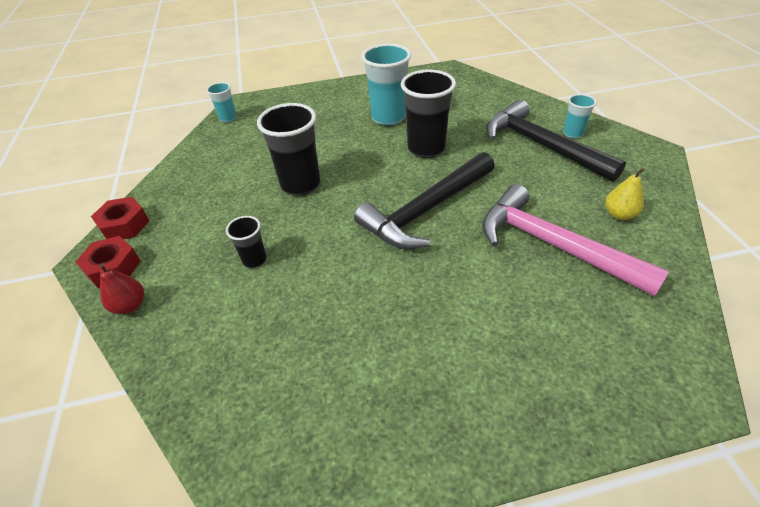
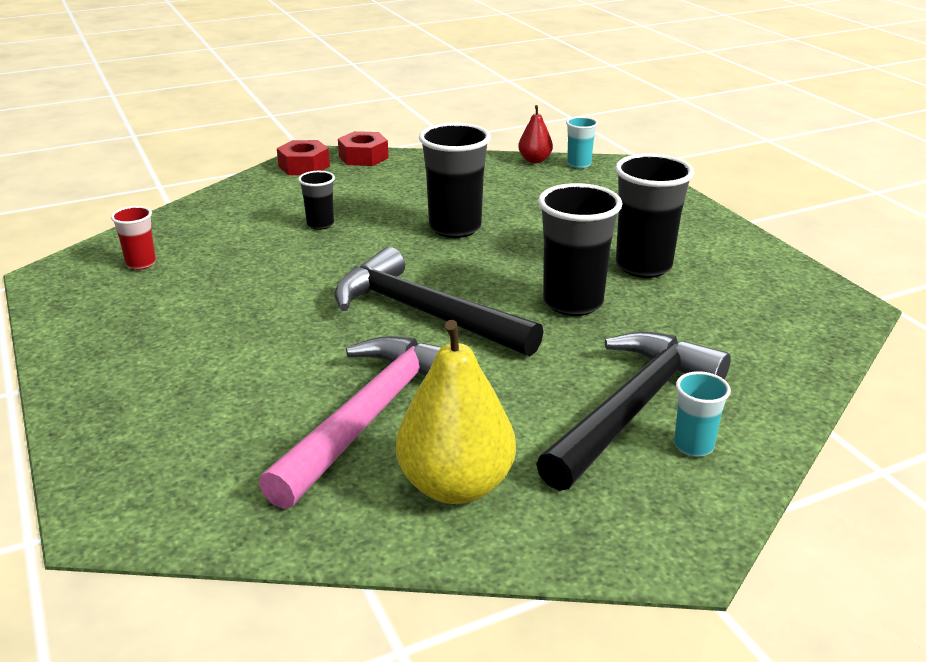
camera: 75 degrees right, 15 degrees down
(130, 306) = (257, 183): red pear -> red pear (534, 160)
(276, 405) = (141, 263): none -> red cup
(388, 117) = (643, 266): turquoise cup -> black cup
(619, 214) = (455, 485): yellow pear -> yellow pear, size x1.94

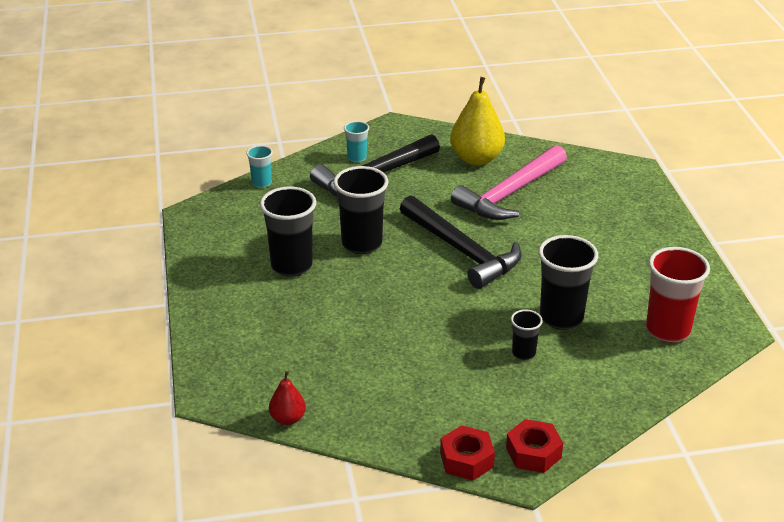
camera: 165 degrees left, 5 degrees up
(141, 263) = (668, 330): red cup -> red cup, size x1.91
(455, 228) = (411, 329): black cup -> black cup (561, 317)
(579, 164) = (248, 402): turquoise cup -> turquoise cup (261, 183)

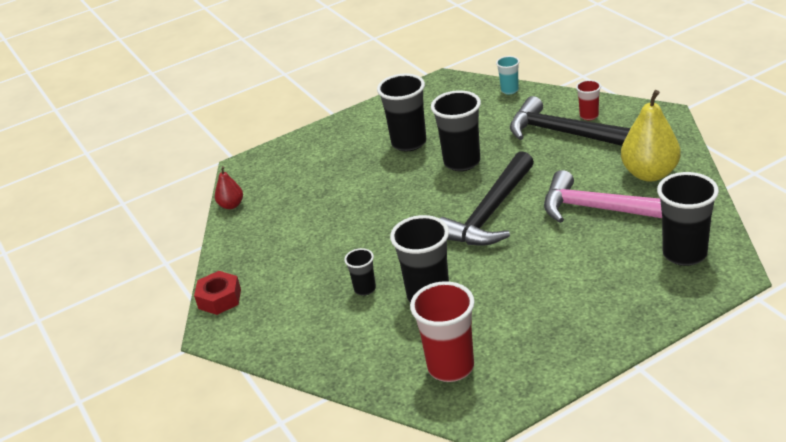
camera: 75 degrees right, 0 degrees up
(357, 158) = (589, 116): turquoise cup -> red cup
(533, 453) = (241, 330): red nut -> none
(596, 179) = (684, 254): none -> black cup

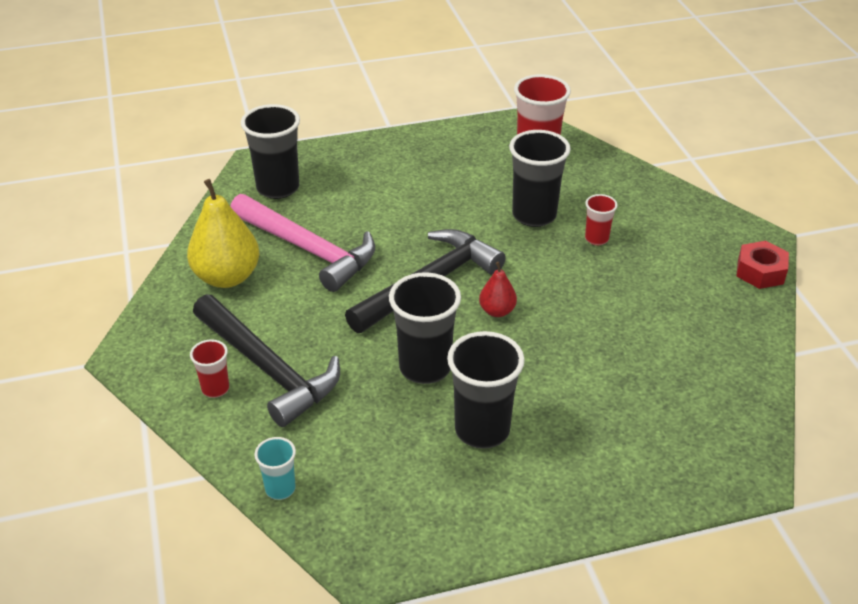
camera: 170 degrees left, 5 degrees up
(231, 205) = (760, 401): red pear -> red pear (497, 311)
(365, 289) = (596, 239): black cup -> red cup

